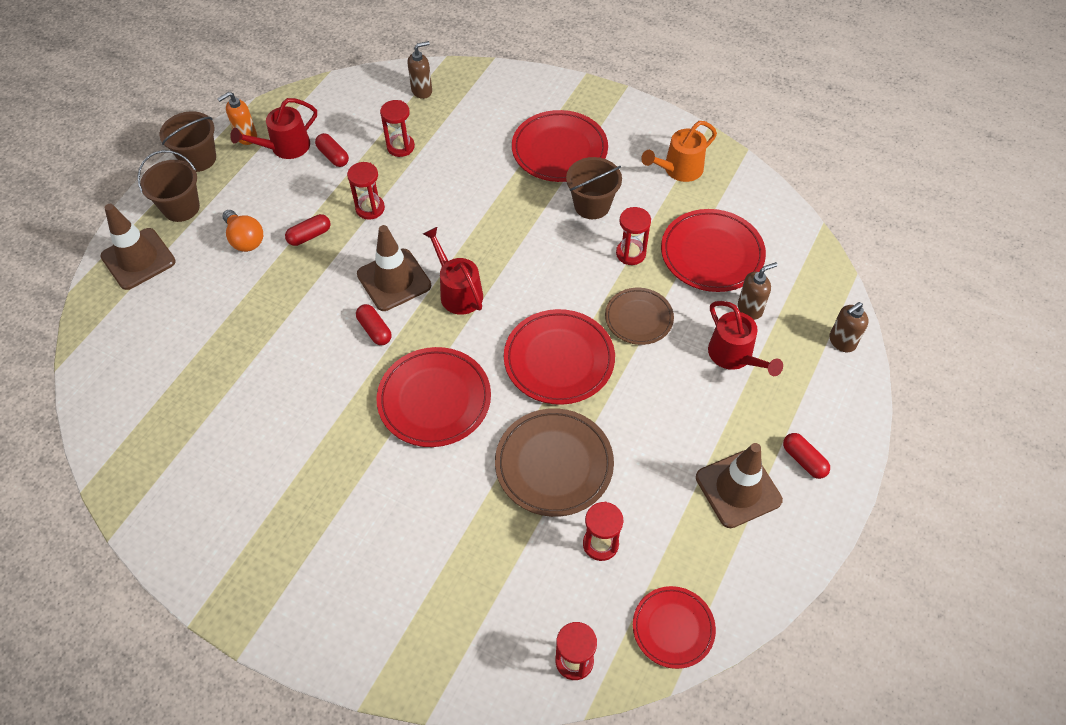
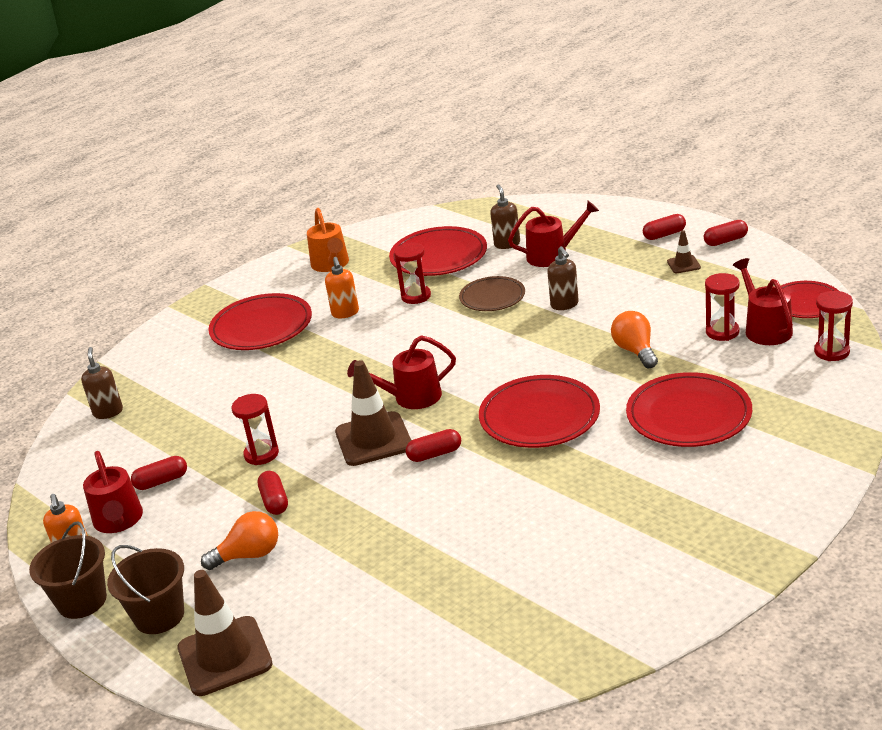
camera: 70 degrees left, 25 degrees down
(400, 147) = (183, 430): red hourglass -> none
(554, 464) = (635, 351): brown plate -> orange light bulb
(559, 360) = (521, 342): red plate -> red plate (688, 415)
(592, 205) = (345, 313): brown bucket -> orange soap dispenser
(613, 587) = (765, 328): none -> red watering can
(738, 489) = (683, 264): brown traffic cone -> brown traffic cone, size x0.48
(803, 528) = (725, 241): none -> red capsule
(842, 342) = (558, 208): brown soap dispenser -> brown soap dispenser (564, 305)

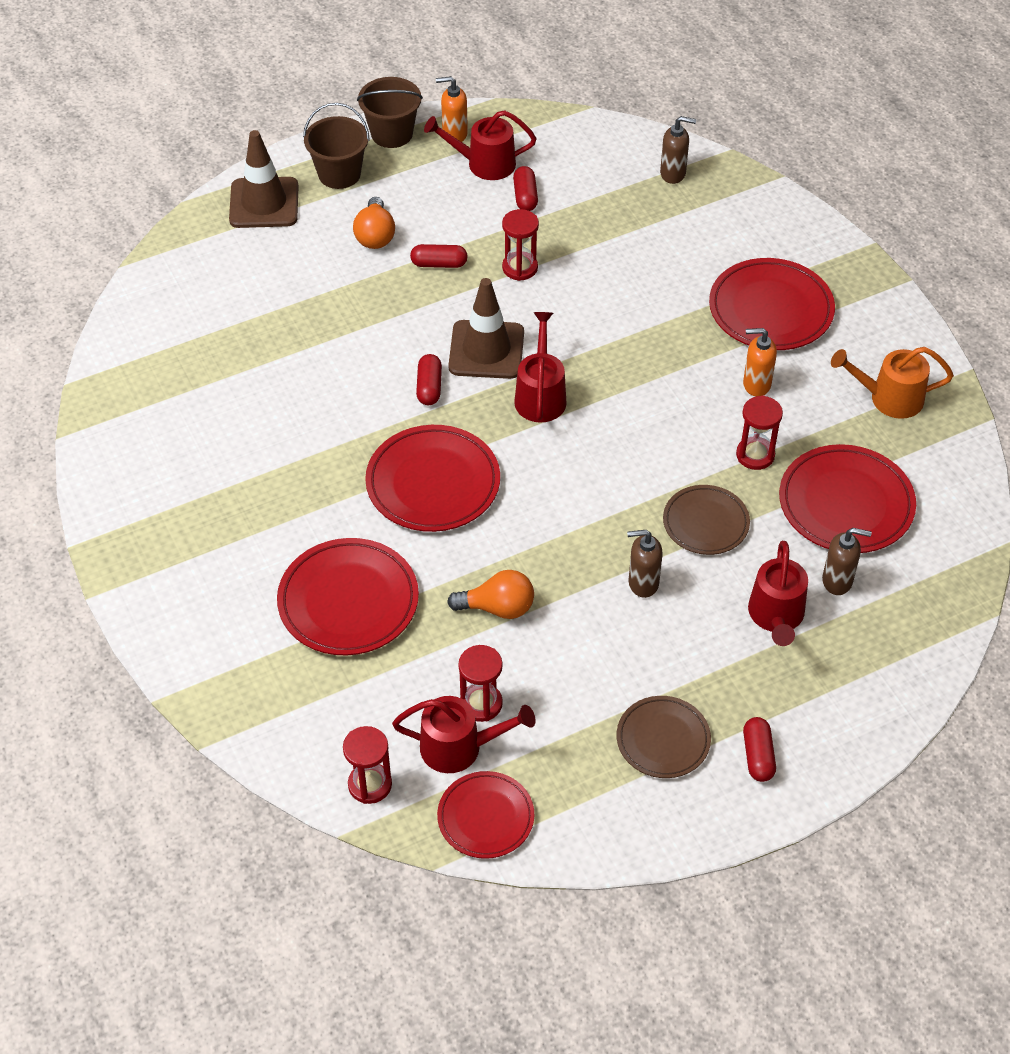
camera: 105 degrees right, 20 degrees up
(683, 264) = (663, 740): brown traffic cone -> brown plate
(725, 241) = (697, 815): red capsule -> none

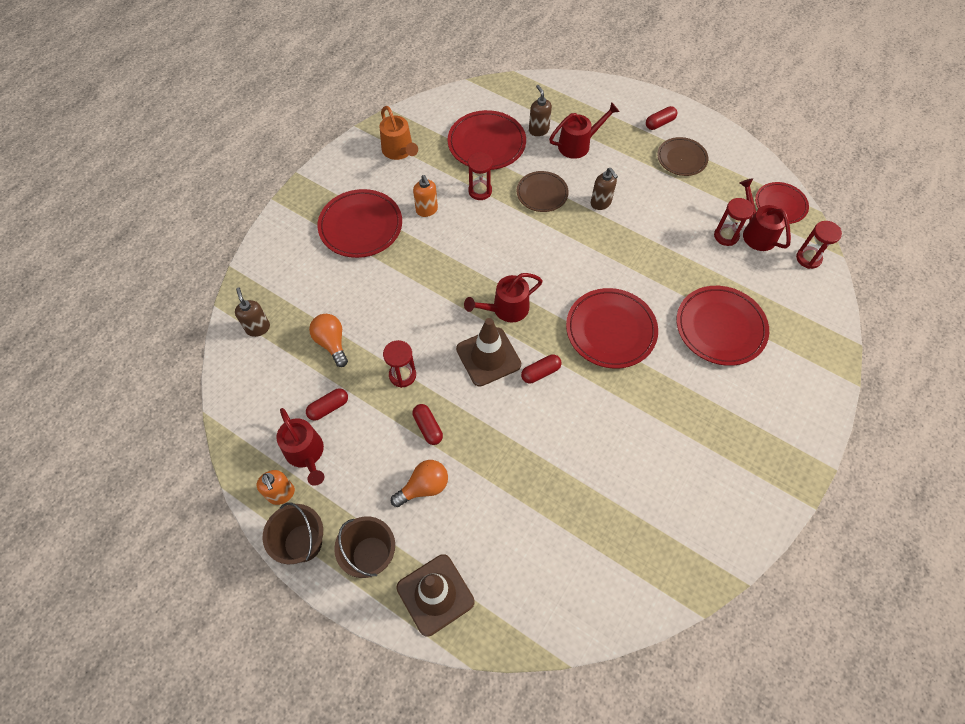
camera: 120 degrees left, 10 degrees up
(498, 608) = (666, 257): orange light bulb -> orange light bulb (332, 343)

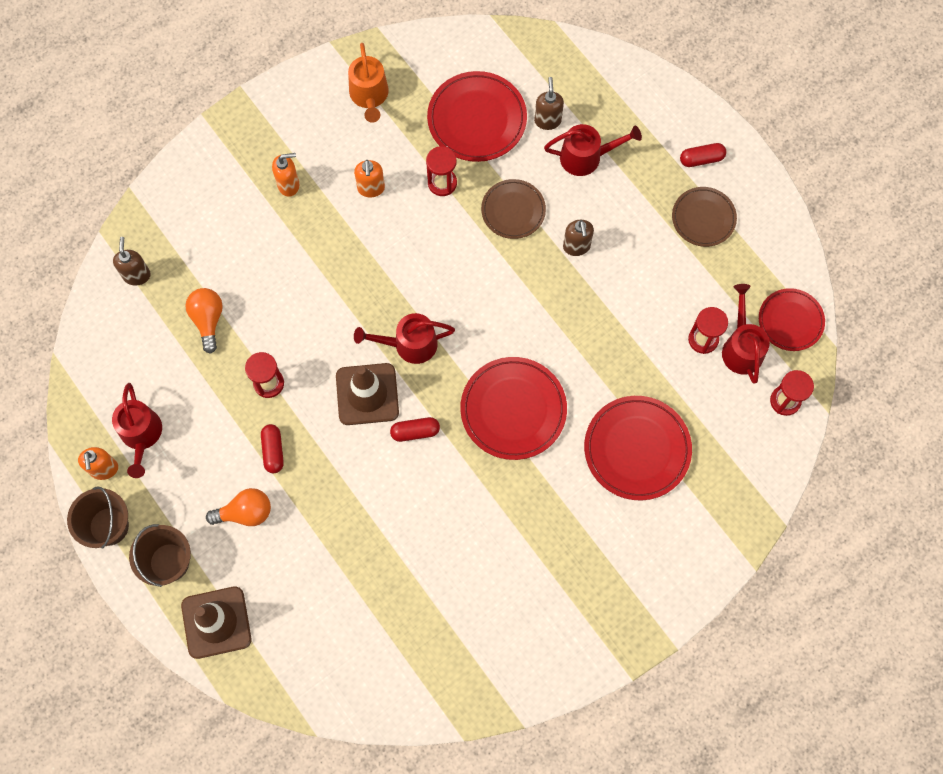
camera: 20 degrees right, 10 degrees up
(328, 407) = (180, 393): red capsule -> none
(361, 226) = (289, 185): red plate -> orange soap dispenser

